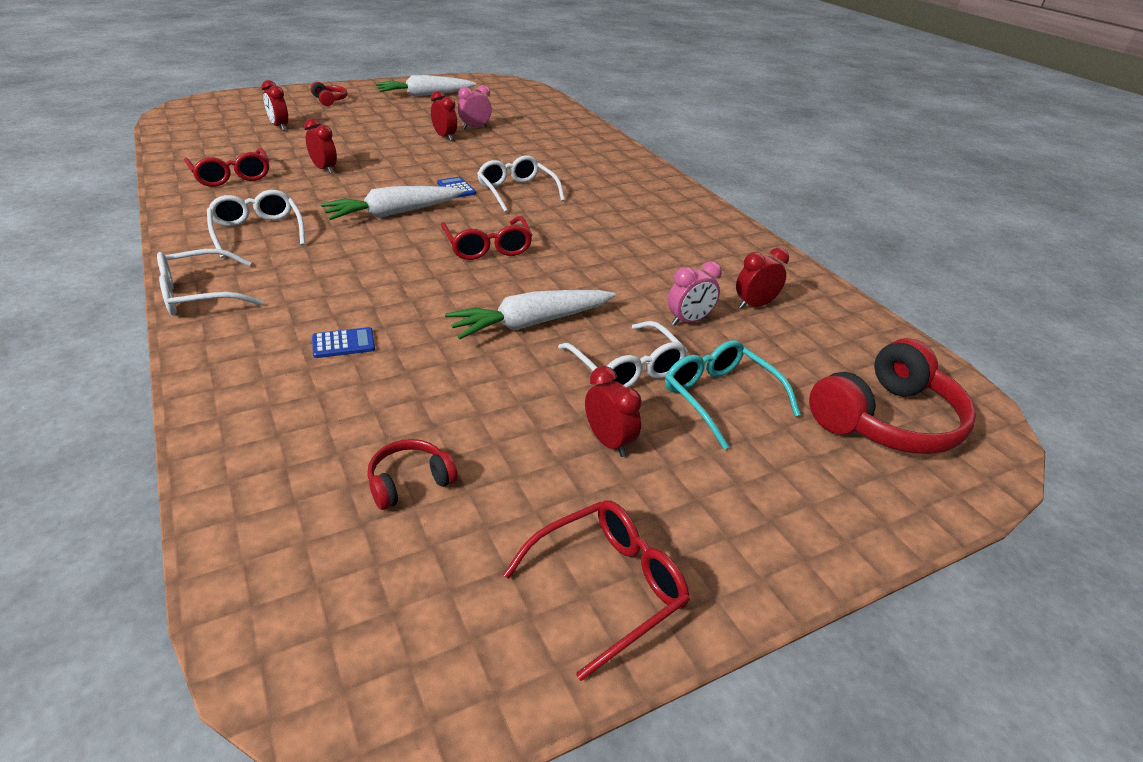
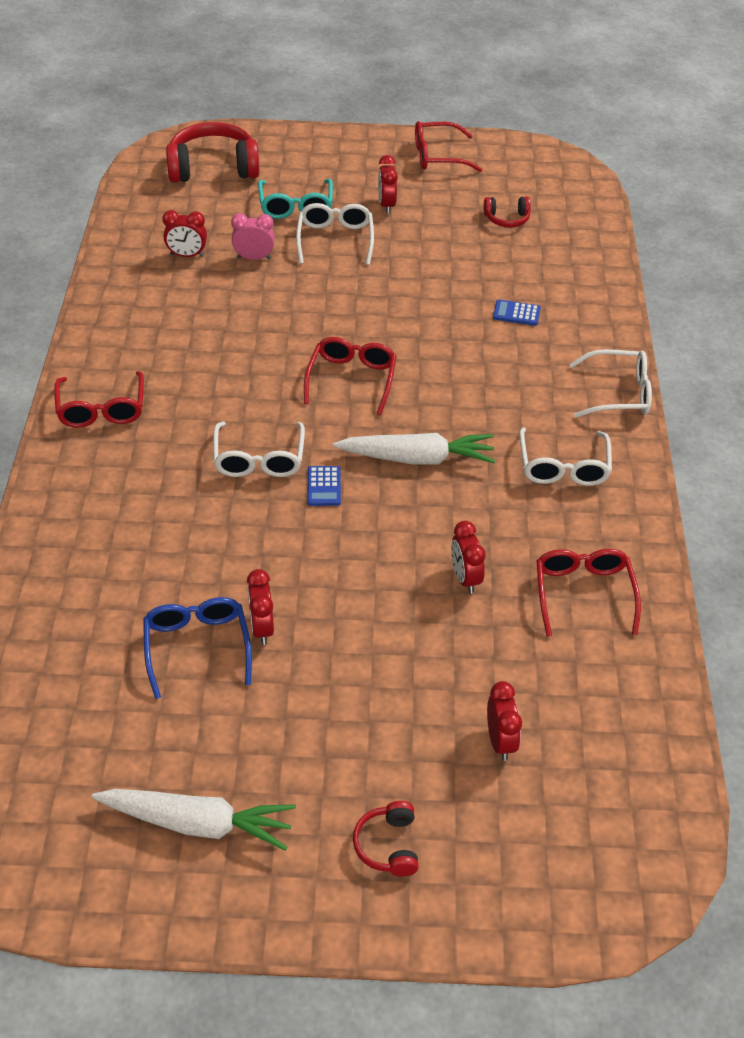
camera: 150 degrees left, 10 degrees up
(475, 128) = (197, 647): pink clock -> blue glasses
(531, 323) = (373, 290): white carrot -> none
(658, 193) = (101, 409): none -> red glasses

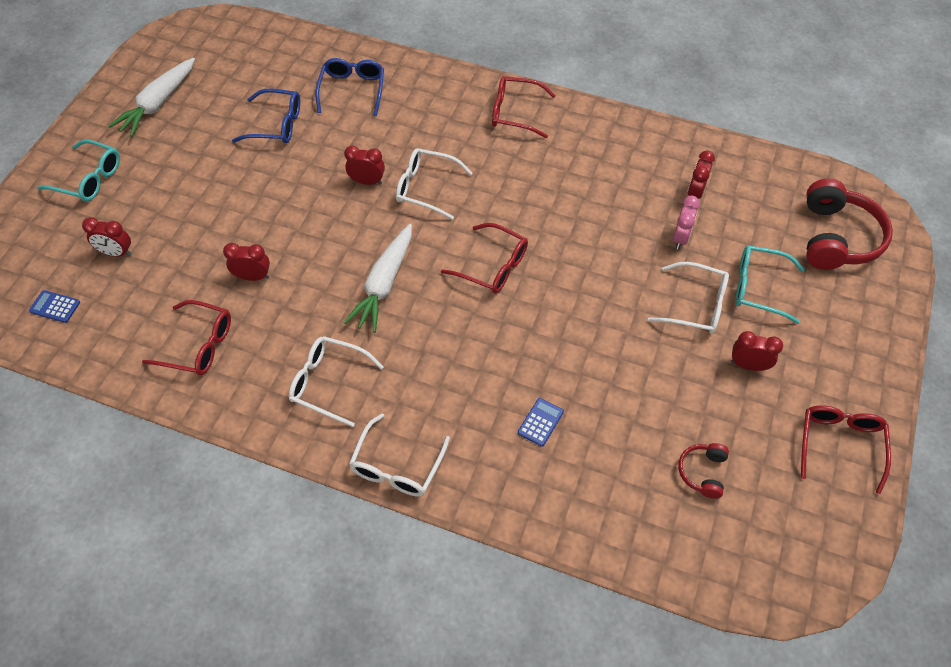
camera: 110 degrees right, 10 degrees up
(100, 581) = (352, 90): none -> blue glasses
(262, 628) = (273, 157): red clock -> red clock (367, 181)
(324, 486) = (381, 218): blue calculator -> blue calculator (55, 307)
(388, 845) = (89, 179): red headphones -> turquoise glasses

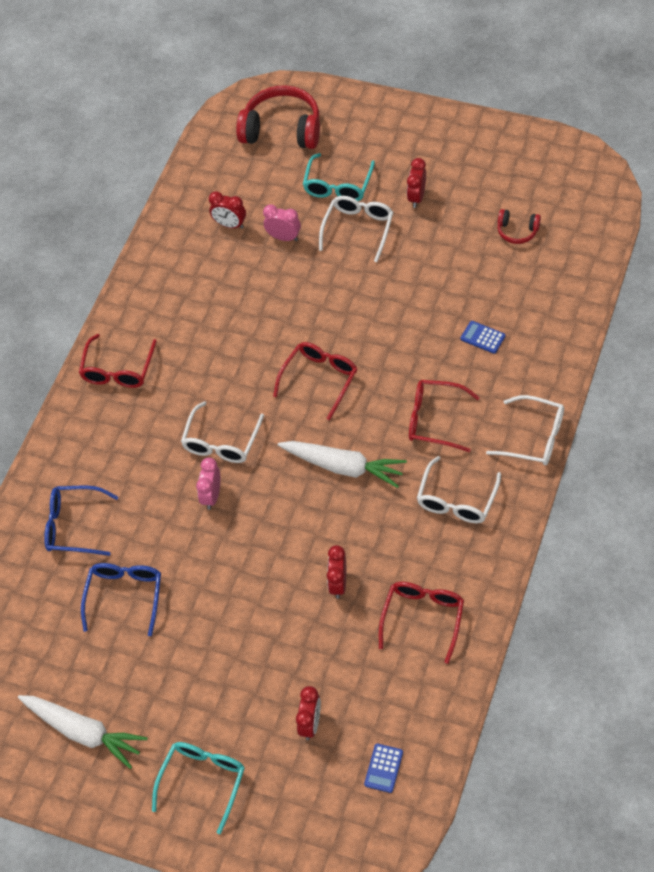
camera: 85 degrees left, 0 degrees up
(367, 181) = (211, 496): red clock -> pink clock
(839, 445) = (484, 147): red glasses -> red glasses (434, 420)

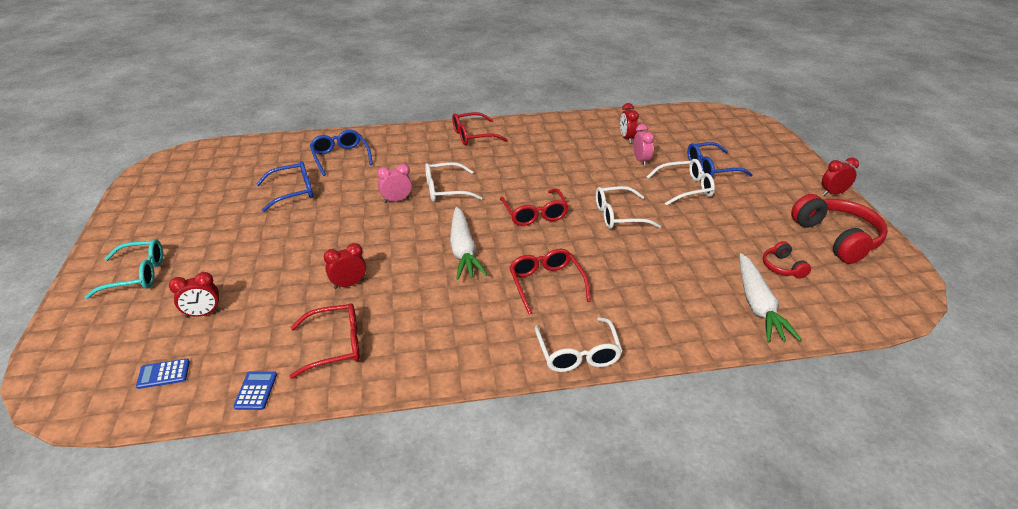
camera: 55 degrees right, 20 degrees down
(83, 732) = (173, 210): white carrot -> white carrot (758, 306)
(282, 129) = (727, 133): red headphones -> red headphones (837, 238)
(320, 379) = (534, 214): red glasses -> red glasses turned 75 degrees clockwise
(338, 186) = (711, 168): turquoise glasses -> blue glasses
(416, 197) = (747, 205): red clock -> red clock (833, 193)
(457, 500) = (473, 325): white glasses -> white glasses (618, 216)
(482, 337) = (654, 284): blue calculator -> blue calculator (256, 391)

